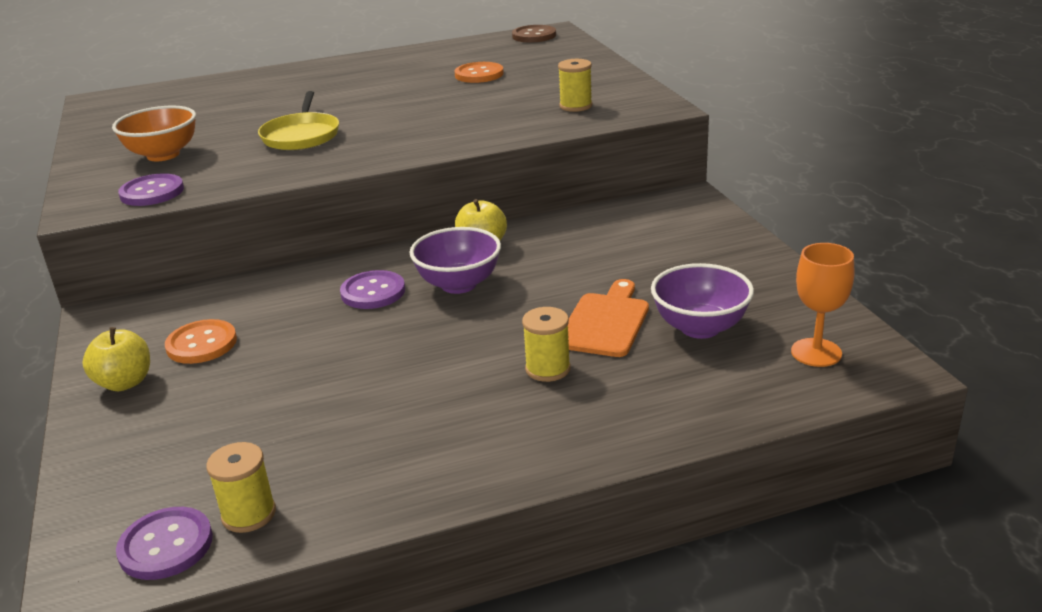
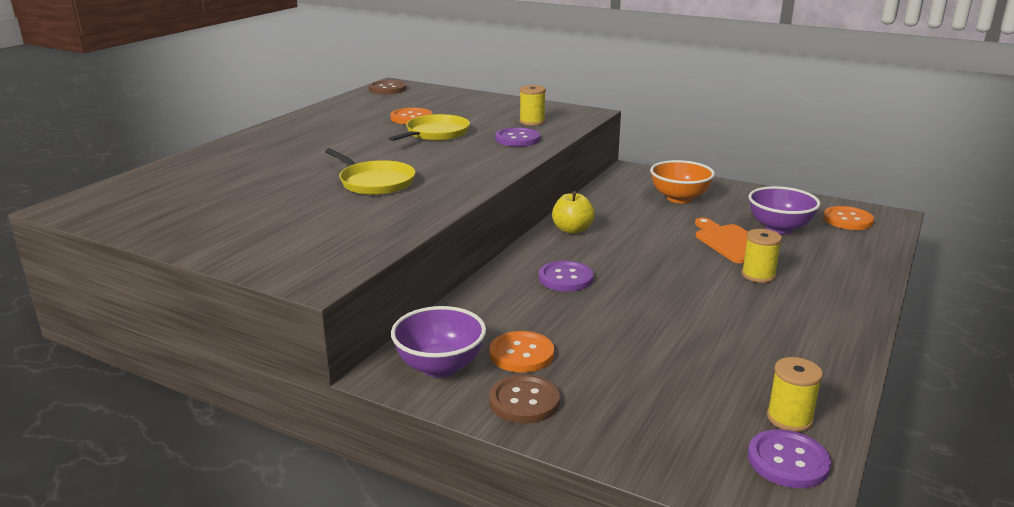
camera: 45 degrees left, 5 degrees down
(125, 383) = (524, 401): yellow apple -> brown button
(152, 192) = (350, 249): purple button -> purple button (517, 139)
(163, 155) = (280, 225): orange bowl -> orange bowl (679, 198)
(458, 97) = (435, 133): none -> yellow pan
(459, 284) = (609, 254): purple bowl -> purple bowl (440, 366)
(816, 352) = (847, 220): orange goblet -> orange button

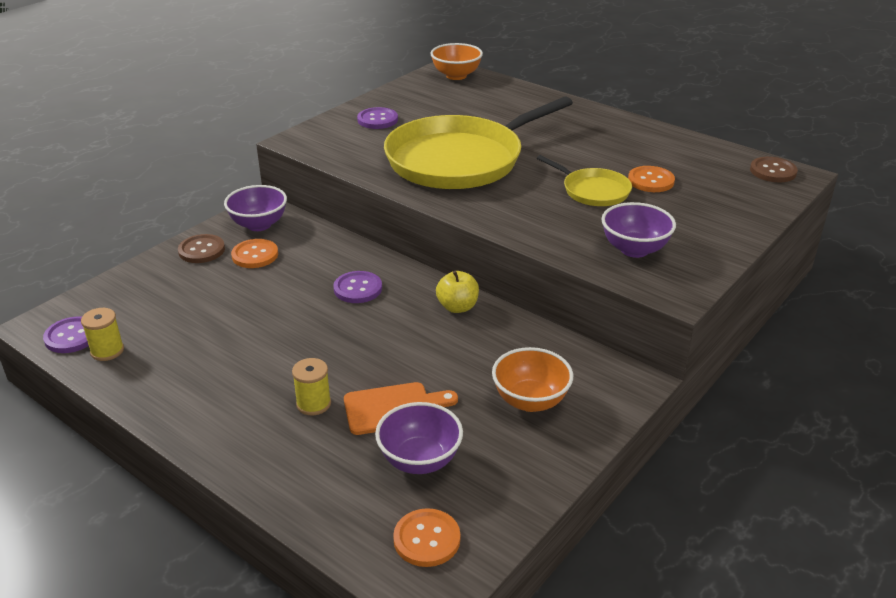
camera: 100 degrees right, 10 degrees up
(102, 200) = (456, 76): none -> orange bowl
(375, 182) = (460, 160): yellow pan -> yellow pan, size x2.14
(517, 139) = (568, 234): purple button -> purple button (377, 120)
(532, 122) = (634, 249): yellow spool -> purple bowl

